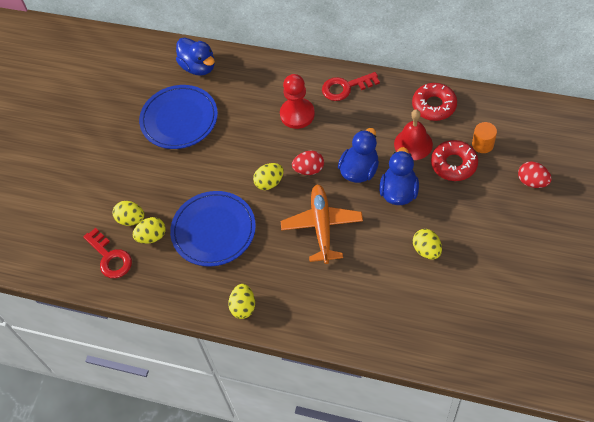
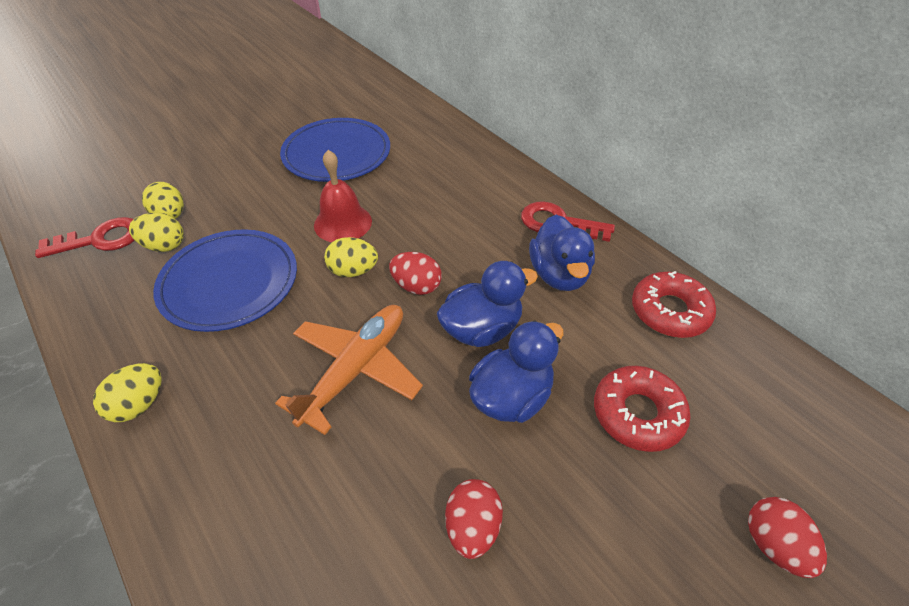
camera: 30 degrees right, 10 degrees down
(110, 257) = (100, 239): red key -> red key turned 105 degrees counterclockwise
(198, 67) = (411, 121): blue duck -> blue duck (559, 274)
(297, 114) = (468, 218): red pawn -> none
(413, 144) = (593, 343): red bell -> red bell (343, 223)
(426, 250) = (472, 527): yellow egg -> red egg
(482, 144) = (713, 415): orange cylinder -> none

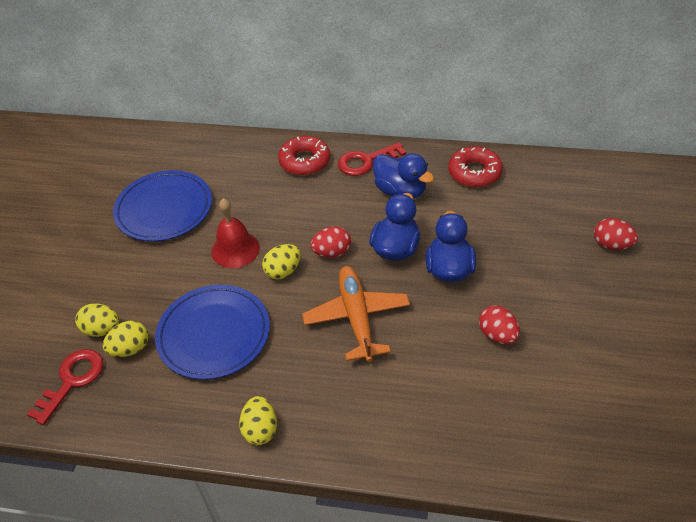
camera: 40 degrees left, 0 degrees up
(637, 413) = (511, 233): red donut -> red donut (304, 161)

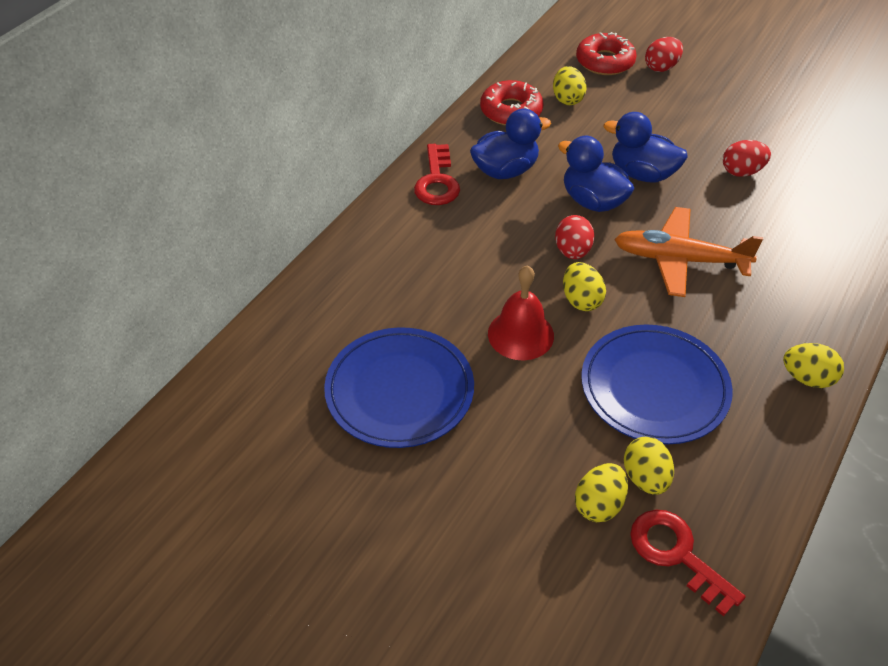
camera: 70 degrees left, 0 degrees up
(304, 161) = (399, 231): red donut -> red donut (605, 62)
(515, 199) = (567, 99): none -> yellow egg

